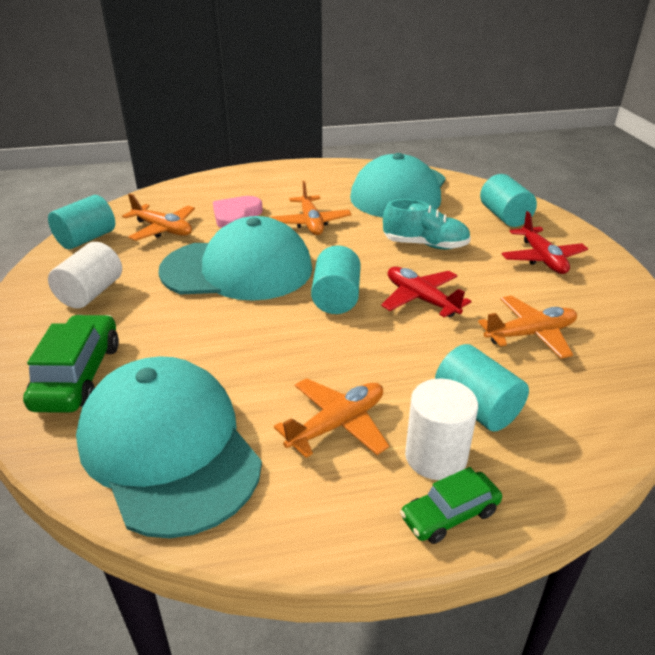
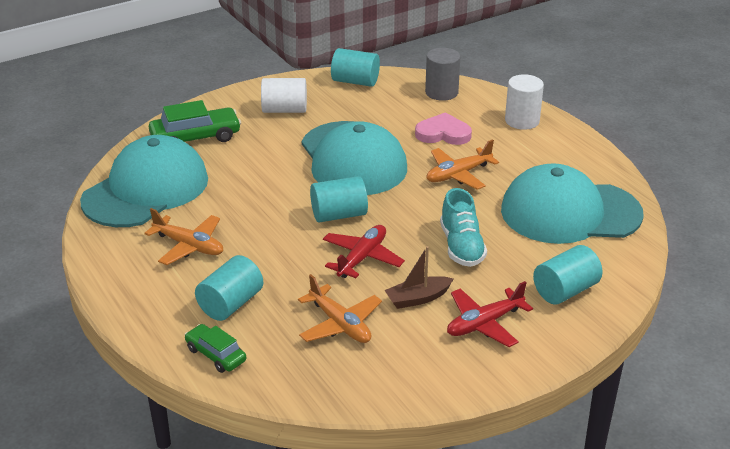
camera: 70 degrees right, 0 degrees up
(163, 229) = (393, 107): orange plane -> none
(164, 201) = (441, 92): none -> grey cylinder
(435, 456) = (174, 291): white cylinder -> white cylinder (522, 121)
(449, 514) = (126, 303): green car -> green car (216, 354)
(498, 282) = (418, 298): none -> brown boat

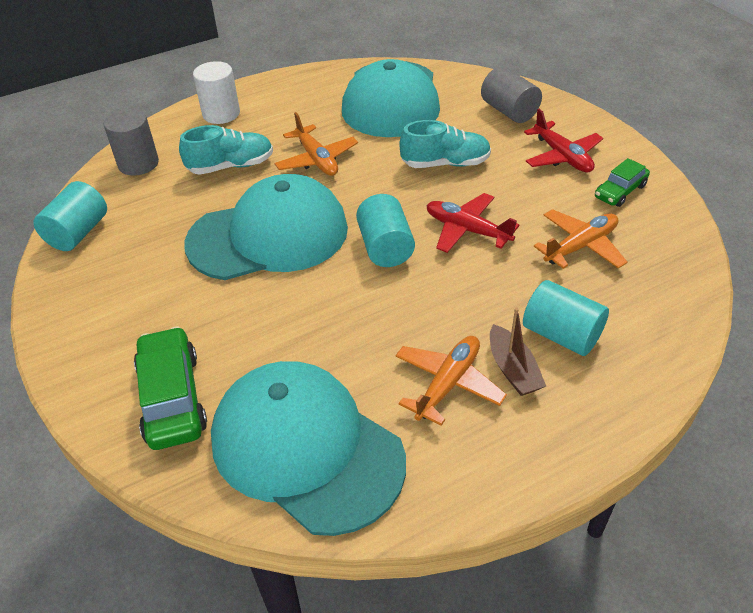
camera: 85 degrees left, 10 degrees up
(216, 354) = (652, 343): green car -> green car (620, 191)
(284, 110) = (126, 300): white cylinder -> none
(418, 298) = (531, 194): brown boat -> brown boat (513, 369)
(443, 133) = (231, 166): pink heart -> turquoise shoe
(565, 291) = (509, 111): turquoise cylinder -> grey cylinder

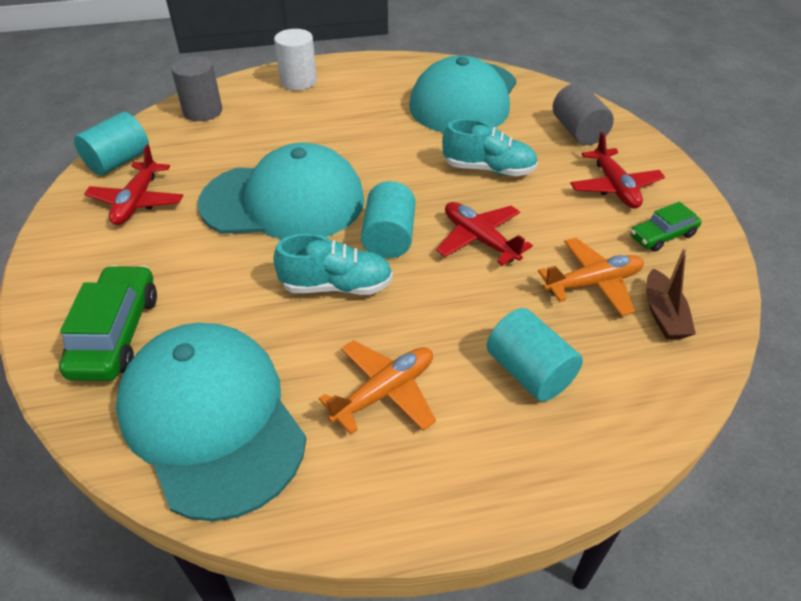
camera: 15 degrees right, 0 degrees up
(121, 268) = (137, 202): none -> red plane
(231, 166) = (282, 130): turquoise shoe -> turquoise shoe (336, 286)
(316, 159) = (364, 140): orange plane -> none
(513, 369) = (460, 395): brown boat -> brown boat (663, 314)

